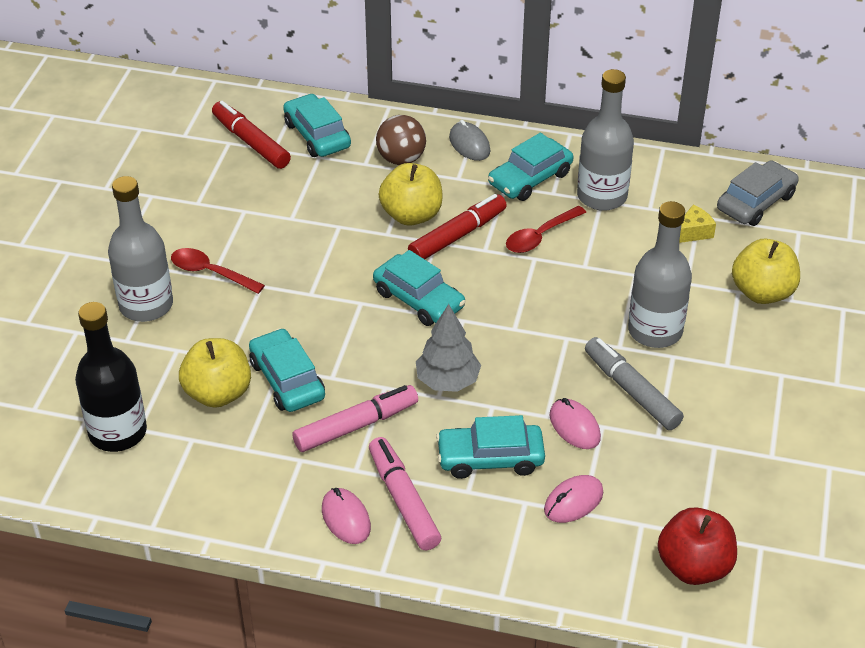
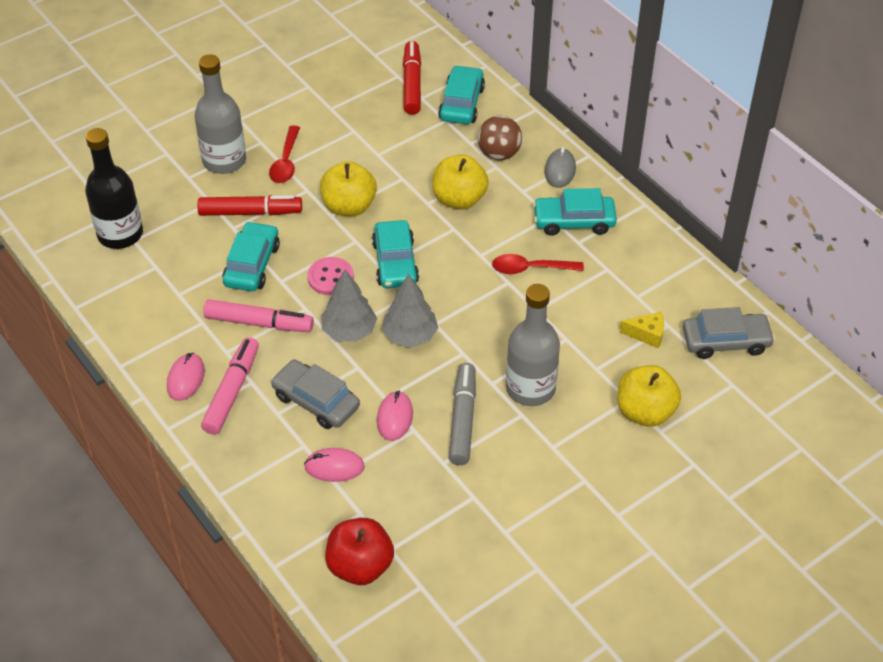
camera: 40 degrees right, 5 degrees up
(210, 272) = (286, 162): red spoon -> red spoon turned 150 degrees counterclockwise
(218, 393) = (202, 247): yellow apple -> yellow apple (349, 206)
(375, 346) = (330, 277): none -> pink button
(457, 236) = (473, 233): red marker -> red marker (250, 212)
(490, 458) = (316, 401): turquoise car -> grey car
(505, 351) = (410, 335): none -> grey tree
(602, 196) = (611, 266): grey bottle -> none

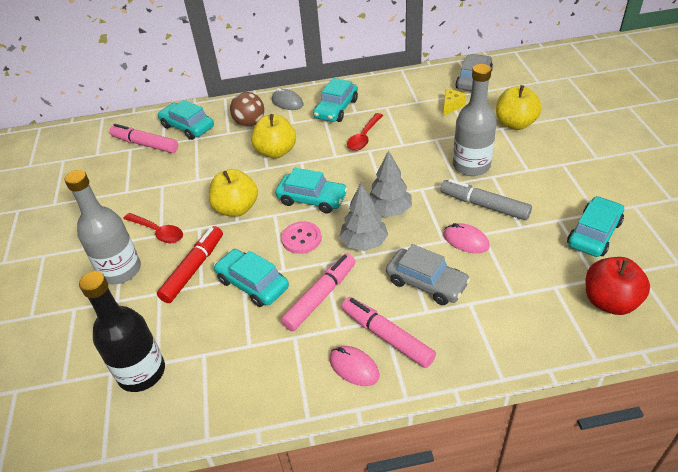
camera: 60 degrees left, 5 degrees down
(316, 401) = (426, 283): grey car -> grey car turned 120 degrees counterclockwise
(334, 467) = (501, 290): pink mouse -> none
(412, 84) = (145, 144): red marker -> pink marker
(464, 535) = (594, 233): none -> turquoise car

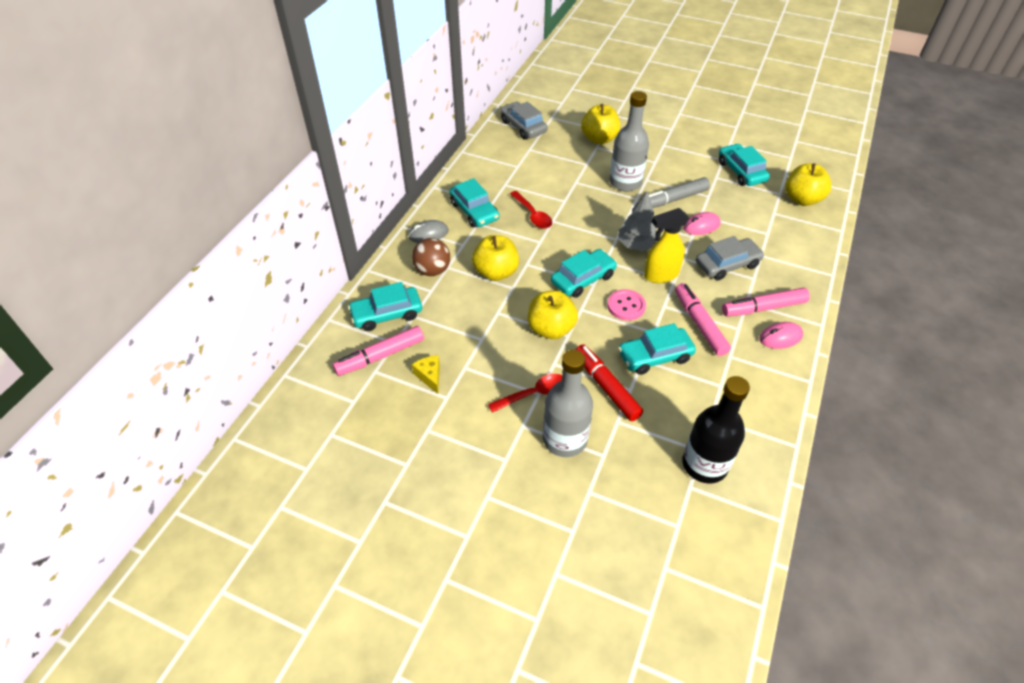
camera: 60 degrees left, 5 degrees up
(364, 243) = (660, 275): grey tree -> yellow spray bottle
(451, 106) = (544, 154): yellow cheese -> yellow cheese (429, 376)
(609, 301) = (802, 199): red apple -> yellow apple

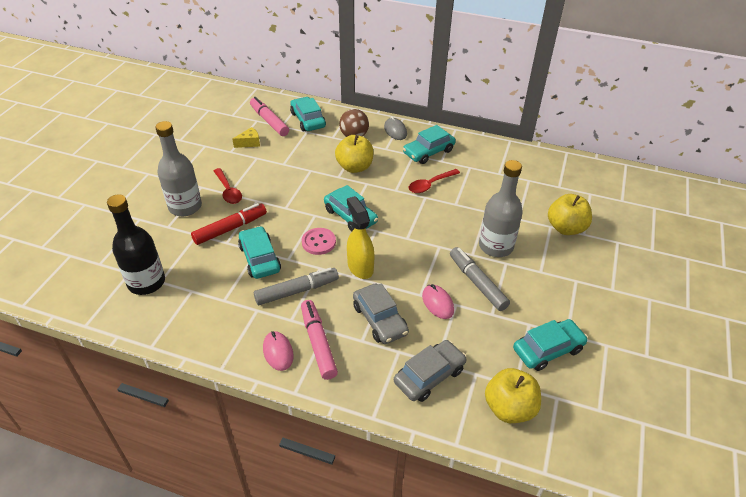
camera: 85 degrees right, 5 degrees down
(523, 127) = (564, 175): grey car -> grey car (429, 376)
(551, 329) = (292, 198): yellow apple -> none
(636, 245) = (399, 252): grey tree -> none
(699, 324) = (296, 291): pink marker -> grey marker

